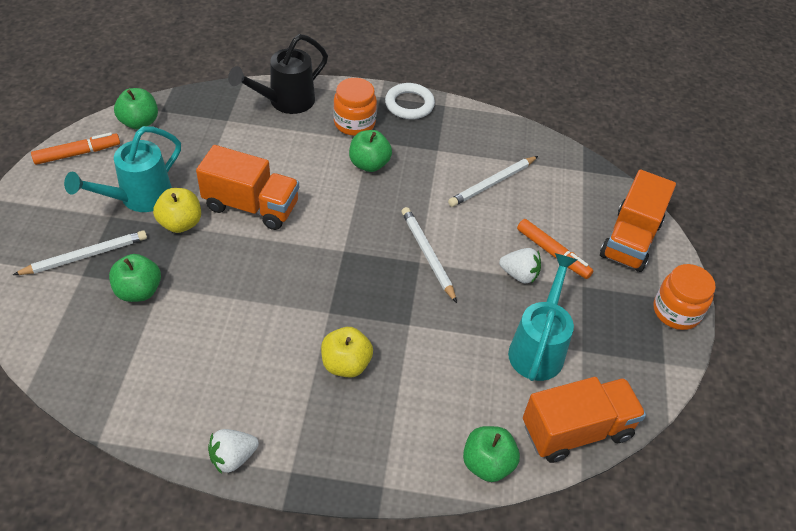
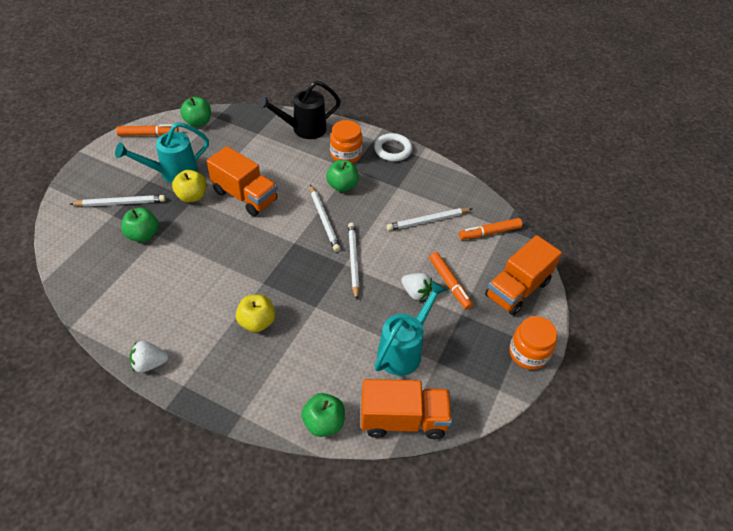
camera: 20 degrees right, 0 degrees up
(367, 212) = (324, 220): none -> white pencil
(569, 180) = (489, 232): none -> orange marker

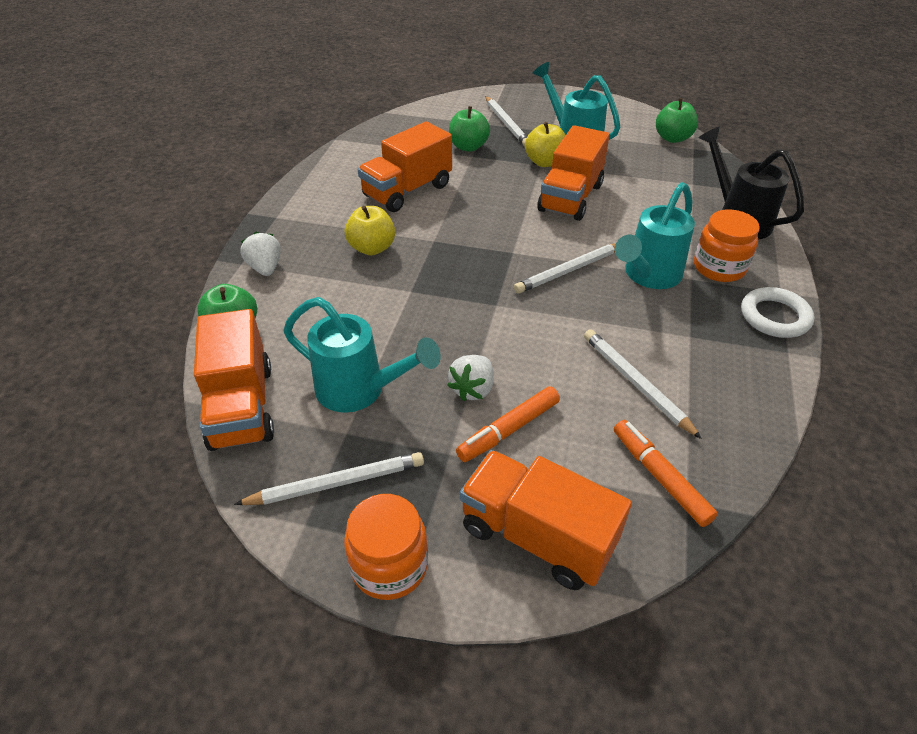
camera: 80 degrees right, 5 degrees down
(148, 134) = (623, 113): orange marker -> none
(149, 364) = (299, 191): white strawberry -> white strawberry (265, 268)
(189, 287) = (407, 191): none -> orange truck
(342, 186) = (648, 276): green apple -> turquoise watering can
(353, 260) = (506, 311): white pencil -> white pencil (337, 483)

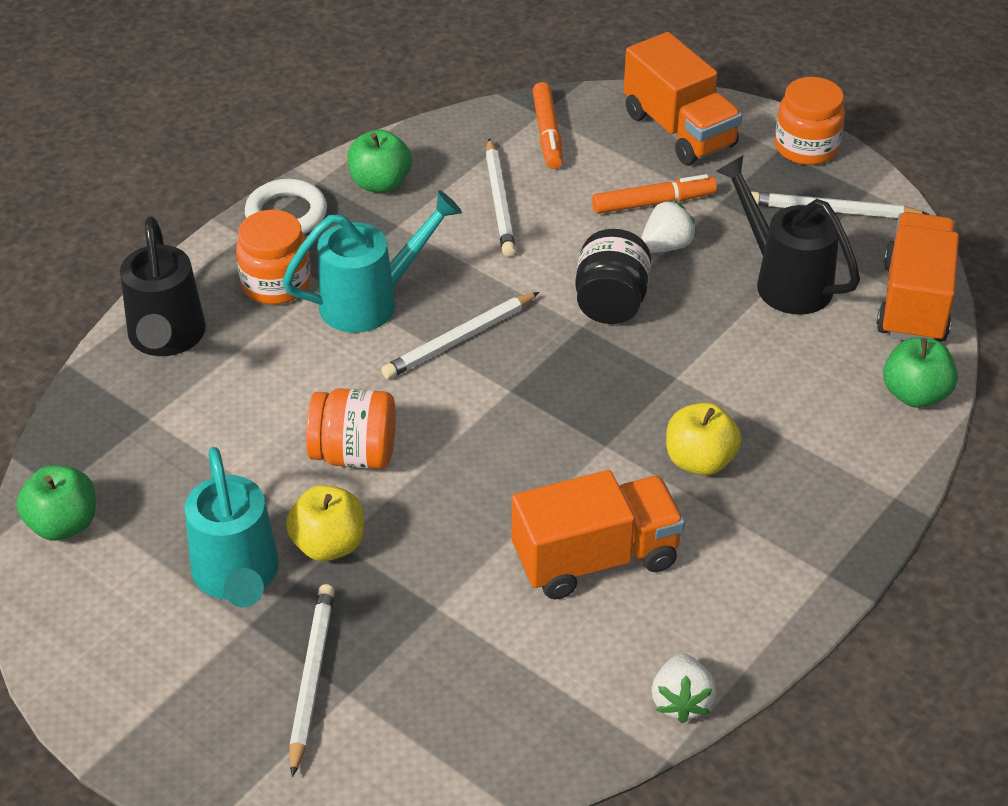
camera: 155 degrees left, 0 degrees up
(265, 268) = (861, 476): white strawberry -> white strawberry (681, 701)
(359, 390) = (784, 280): turquoise watering can -> black watering can
(468, 147) = (428, 634): green apple -> green apple (380, 183)
(487, 327) = (611, 302): none -> black jar
(569, 270) = (459, 339): white pencil -> white pencil turned 150 degrees clockwise
(570, 198) = (354, 454): orange truck -> orange jar

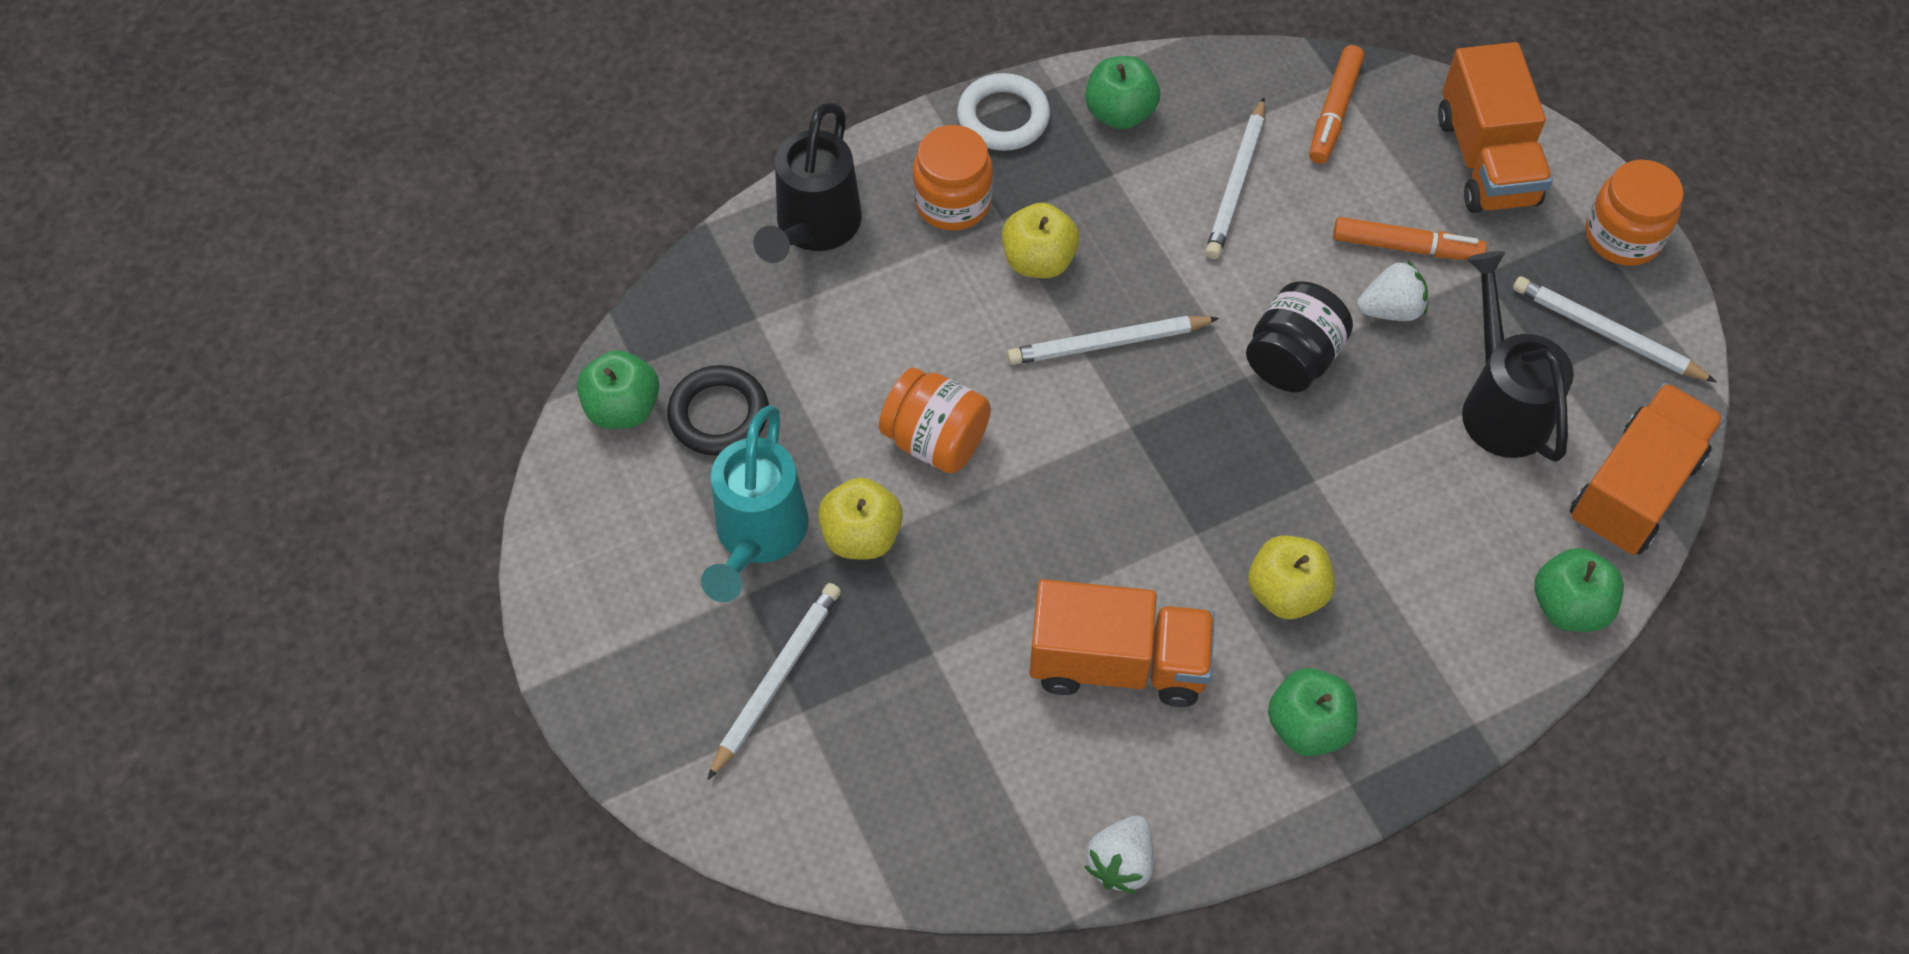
camera: 25 degrees right, 15 degrees up
(154, 499) = (719, 415): none -> black ring
(370, 301) = (1038, 260): turquoise watering can -> yellow apple
(771, 546) = (1307, 726): none -> green apple

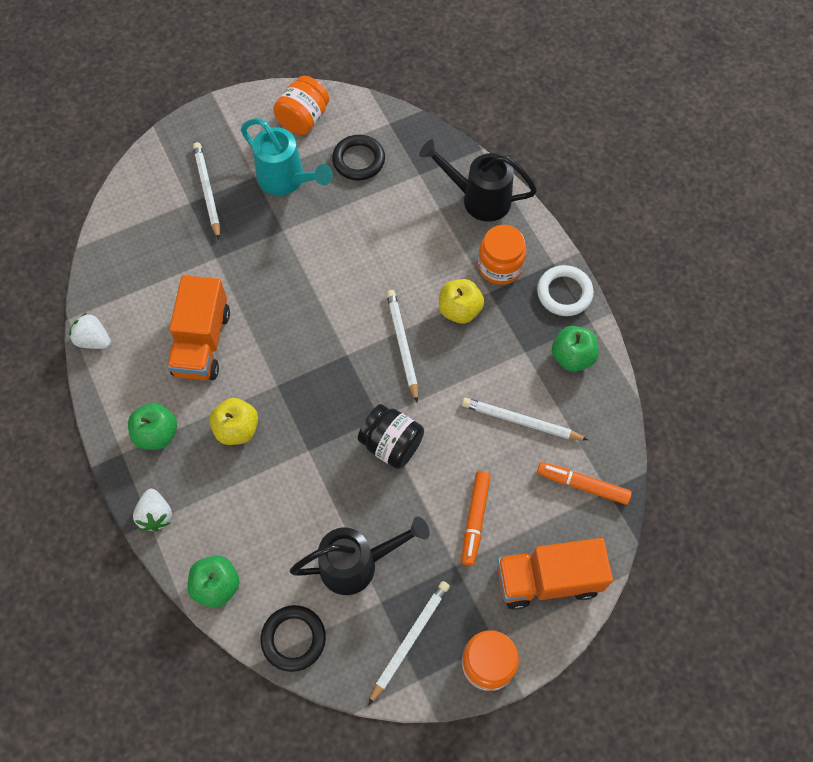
camera: 90 degrees right, 5 degrees up
(623, 408) = (363, 119): green apple -> none
(758, 536) = (286, 180): turquoise watering can -> turquoise watering can turned 150 degrees counterclockwise
(776, 679) = (207, 191): white pencil -> white pencil turned 135 degrees counterclockwise
(861, 536) = (284, 225): yellow apple -> none
(935, 440) = (340, 258): orange jar -> orange jar (303, 119)
(1390, 309) = (427, 505): white strawberry -> white strawberry (156, 515)
(1634, 489) = (293, 639): orange truck -> black ring

